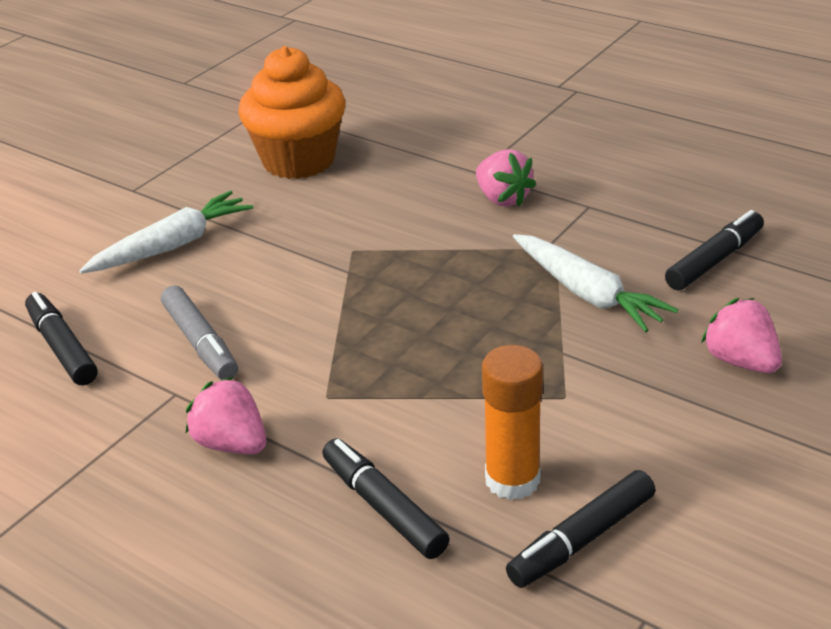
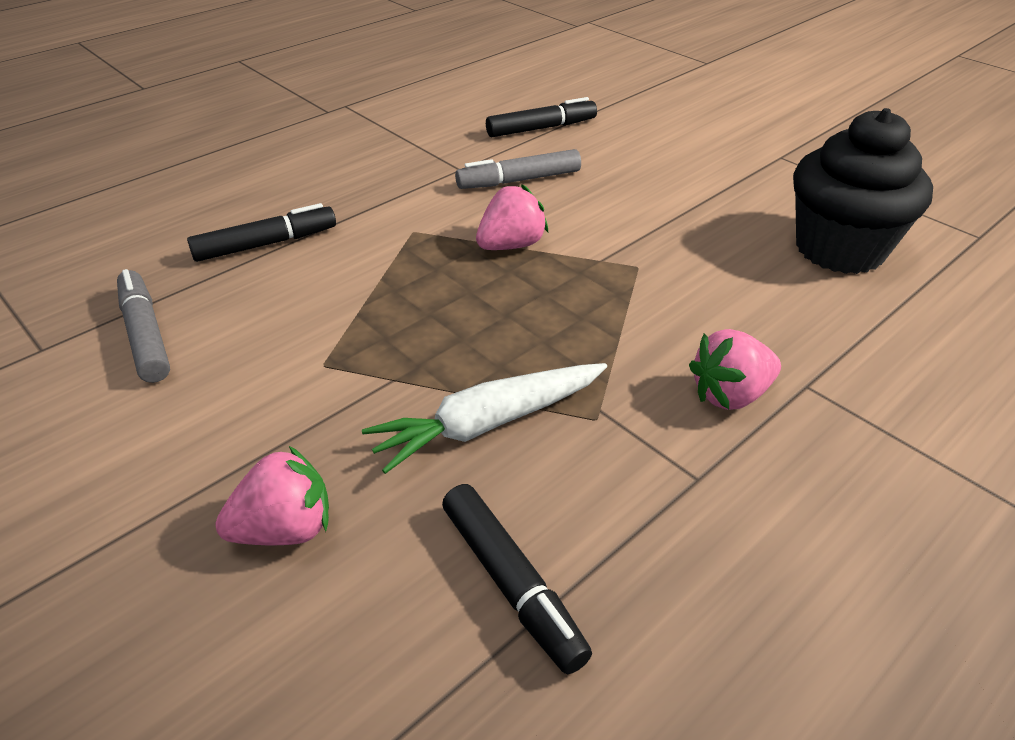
camera: 100 degrees right, 5 degrees up
(172, 246) = (674, 172): white carrot -> none
(232, 443) = (385, 188): pink strawberry -> pink strawberry (511, 245)
(299, 160) = (839, 249): orange cupcake -> black cupcake
(512, 480) = (241, 310): orange glue stick -> none
(582, 539) = (145, 335): black marker -> grey marker

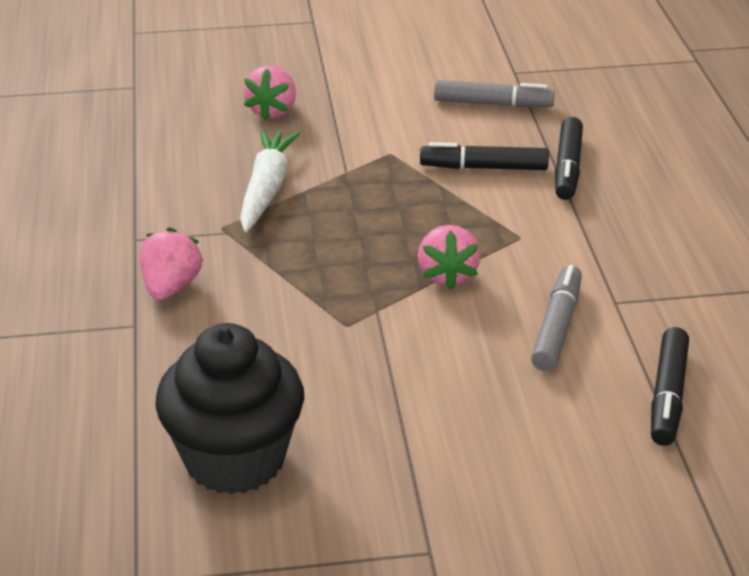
camera: 125 degrees right, 5 degrees down
(511, 582) = (160, 157): black marker -> black marker (484, 168)

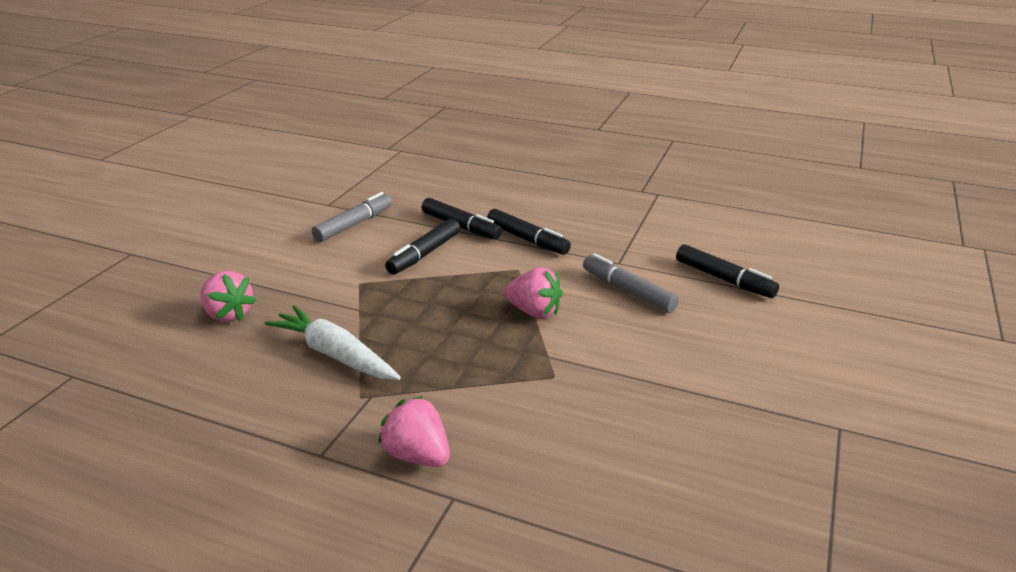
camera: 60 degrees left, 5 degrees down
(235, 459) = (686, 494): black cupcake -> none
(592, 220) = (527, 239): none -> black marker

